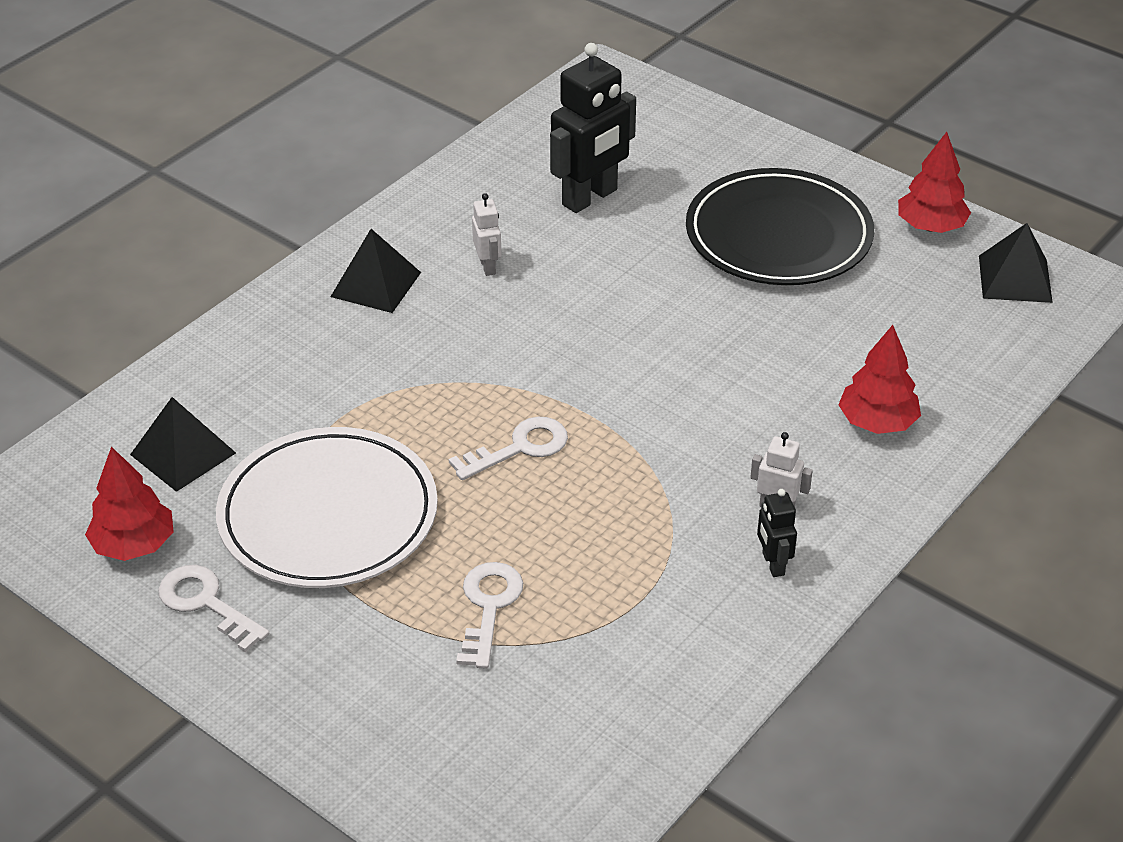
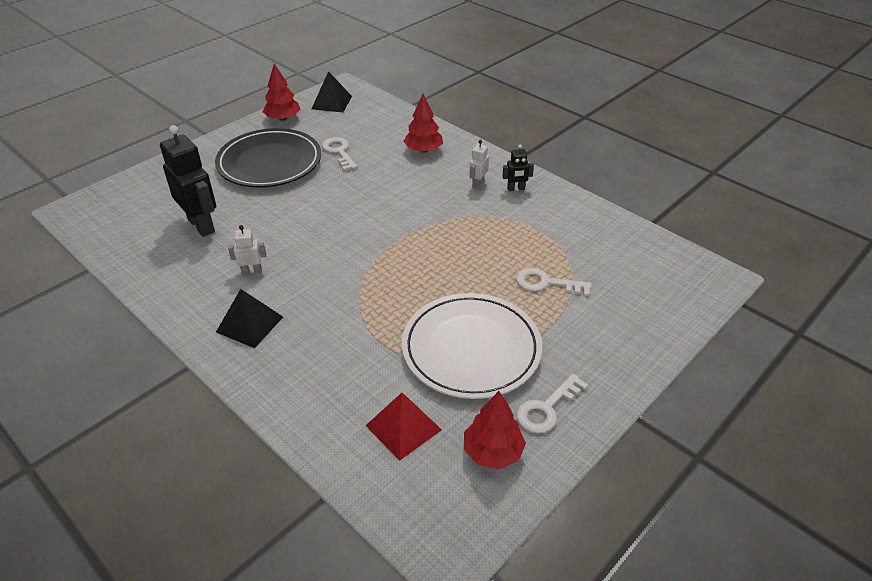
camera: 85 degrees left, 0 degrees up
(183, 454) = (403, 427): black pyramid -> red pyramid
(519, 448) = (423, 266): white key -> white key (339, 152)

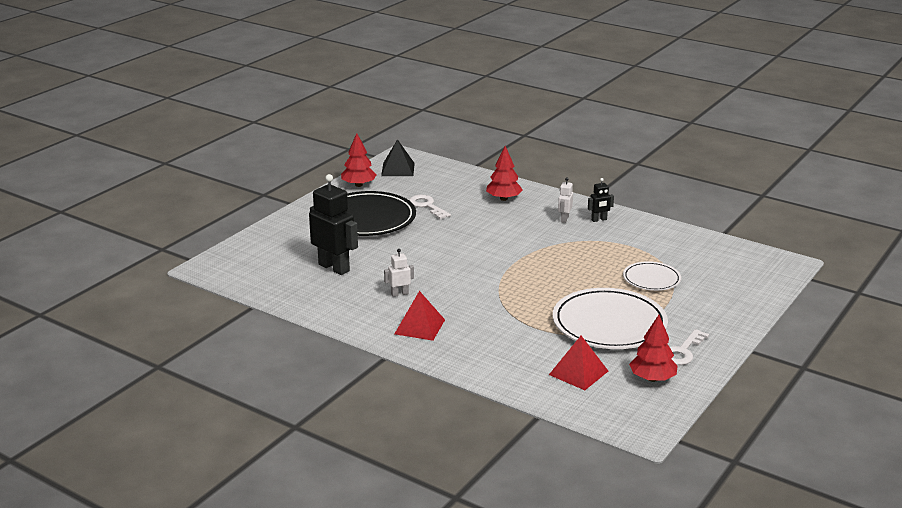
camera: 10 degrees left, 15 degrees down
(250, 324) = (420, 327): black pyramid -> red pyramid
(546, 283) = (651, 279): white key -> white plate

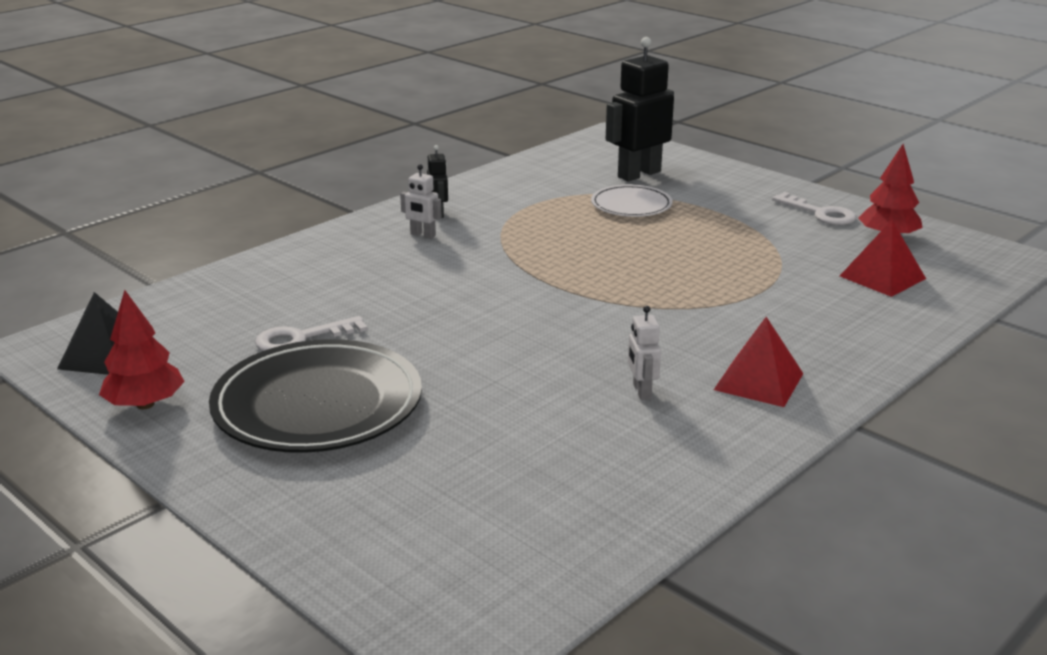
camera: 80 degrees left, 0 degrees up
(334, 268) = (519, 455): black robot -> black robot (639, 174)
(504, 199) = (319, 270): red tree -> none
(609, 324) = (752, 244): white plate -> none

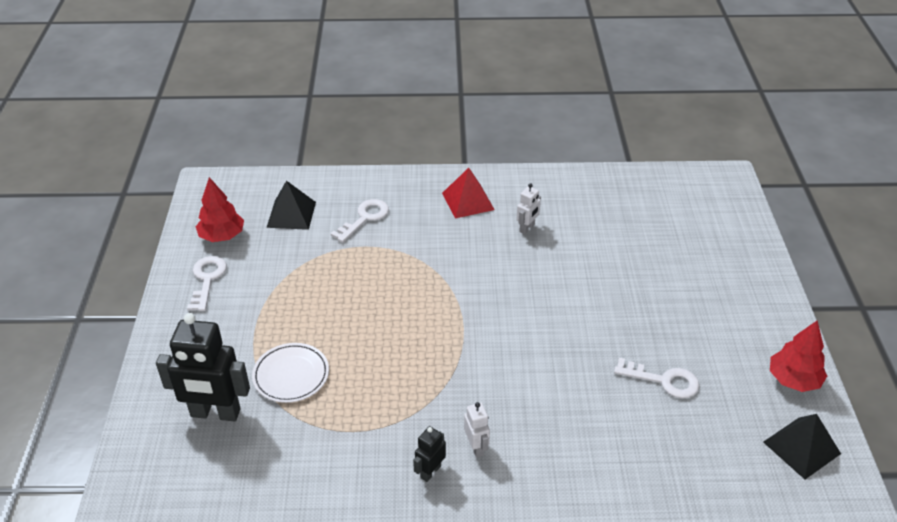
camera: 135 degrees left, 15 degrees up
(317, 404) = (694, 319): black plate -> none
(816, 309) = (365, 218): none -> white key
(882, 277) = (291, 214): red pyramid -> black pyramid

